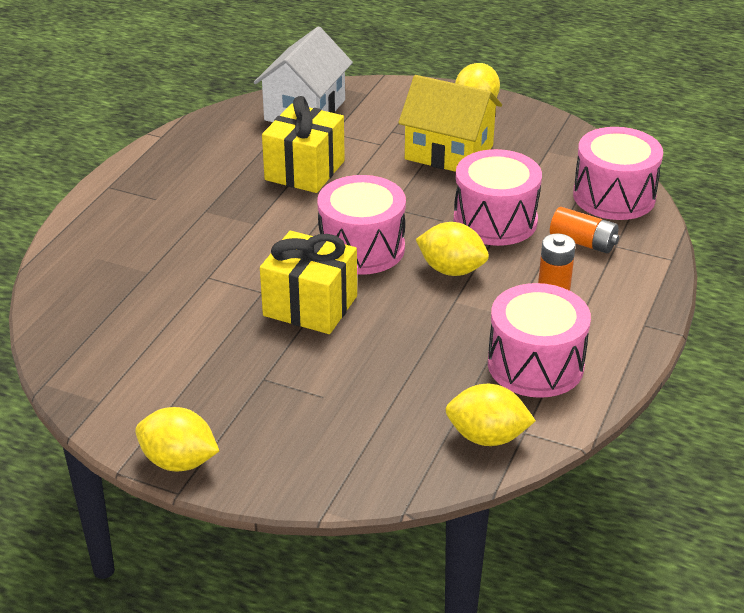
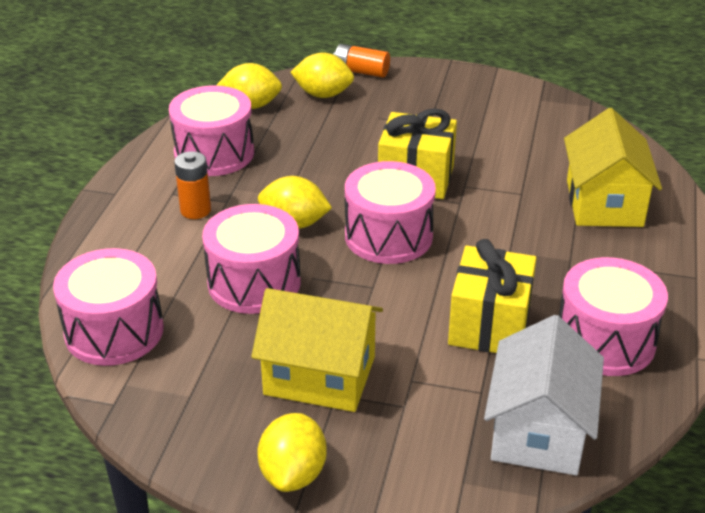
camera: 170 degrees right, 0 degrees up
(132, 257) = (604, 203): none -> yellow house
(179, 461) = (460, 74): yellow lemon -> yellow lemon (323, 94)
(221, 152) = (605, 341): none -> pink drum
(583, 242) = (159, 267): orange battery -> orange battery (361, 71)

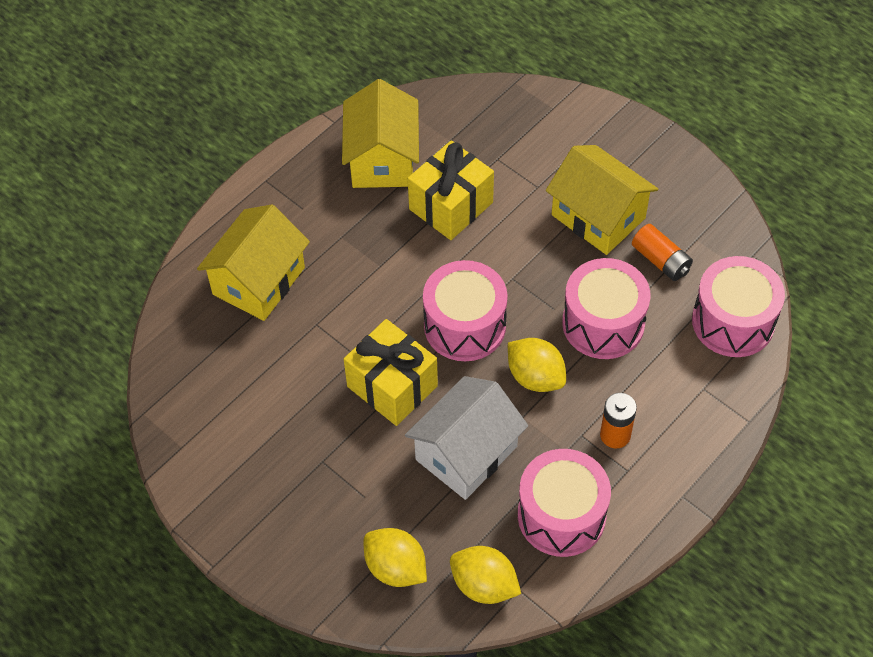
camera: 150 degrees left, 20 degrees up
(293, 473) = (653, 155): yellow lemon -> none
(361, 71) = (326, 594): orange battery -> orange battery (661, 260)
(538, 431) = (482, 118): white house -> white house (466, 453)
(605, 341) = (382, 159): pink drum -> yellow house

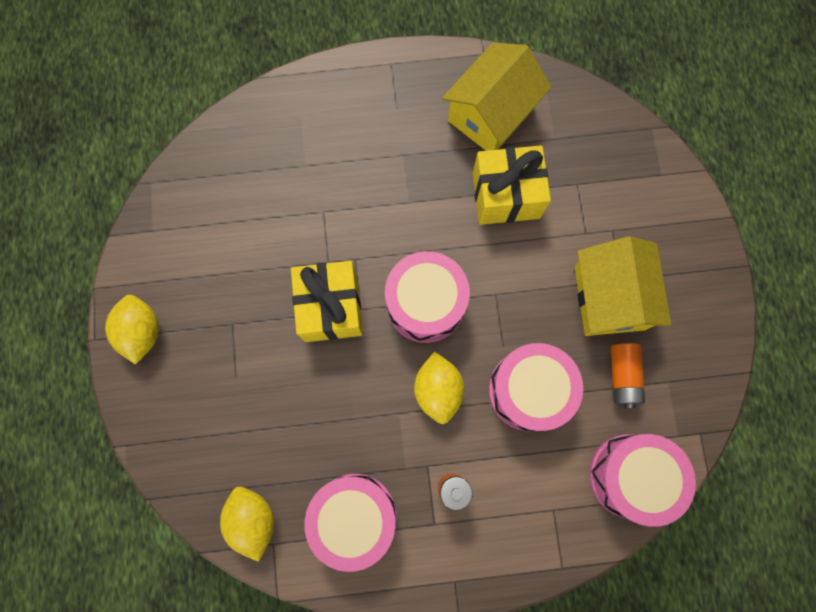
camera: 40 degrees right, 20 degrees up
(259, 281) = (314, 143): yellow house -> none
(395, 568) = (207, 451): yellow lemon -> yellow lemon (142, 332)
(466, 453) = (334, 406): white house -> none

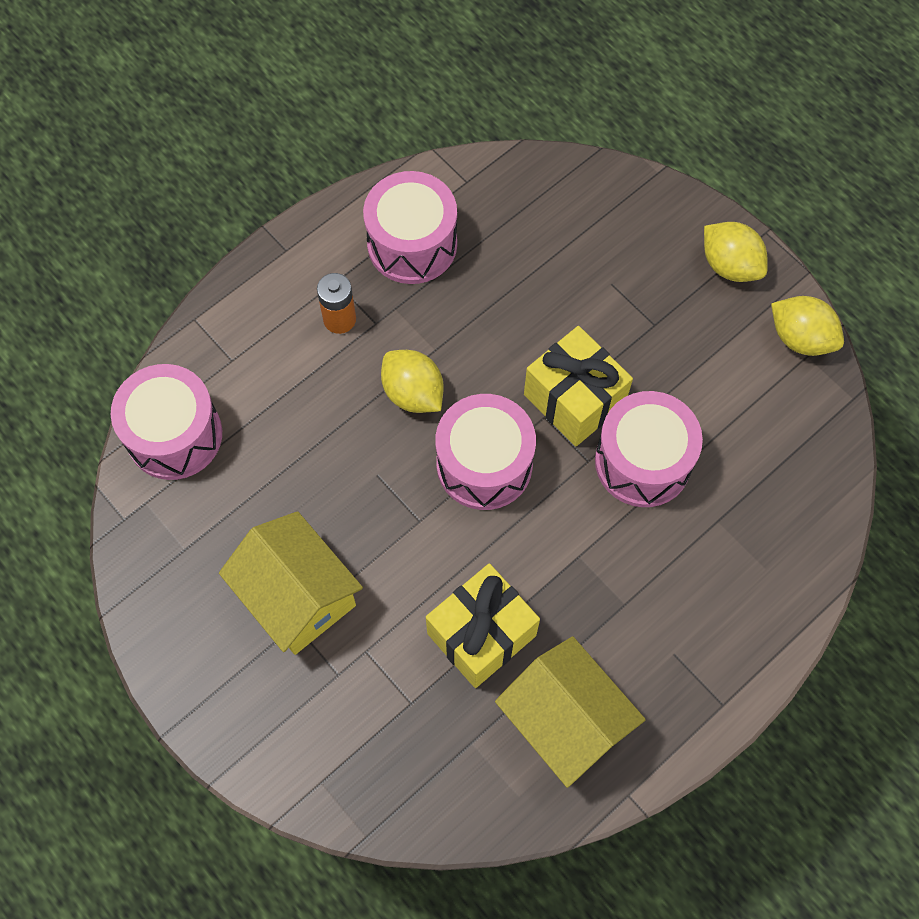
camera: 145 degrees right, 10 degrees down
(253, 519) = (499, 188): yellow lemon -> yellow lemon (800, 338)
(491, 114) = (565, 721): yellow house -> yellow house turned 45 degrees counterclockwise
(528, 390) = (323, 449): pink drum -> pink drum (643, 462)
(623, 376) = (235, 524): orange battery -> none

